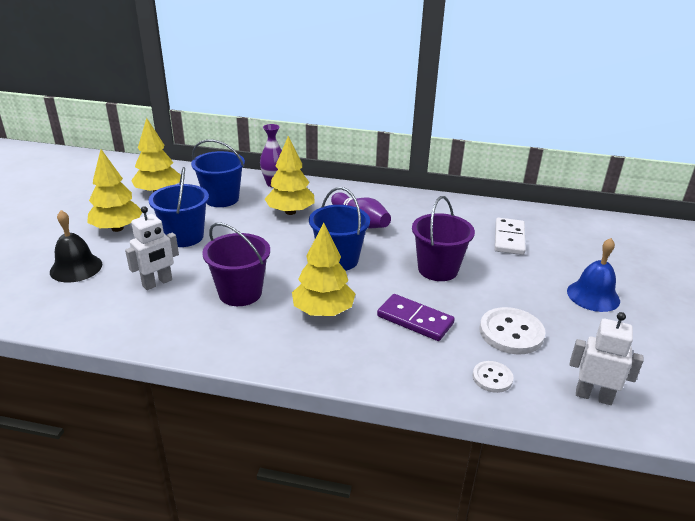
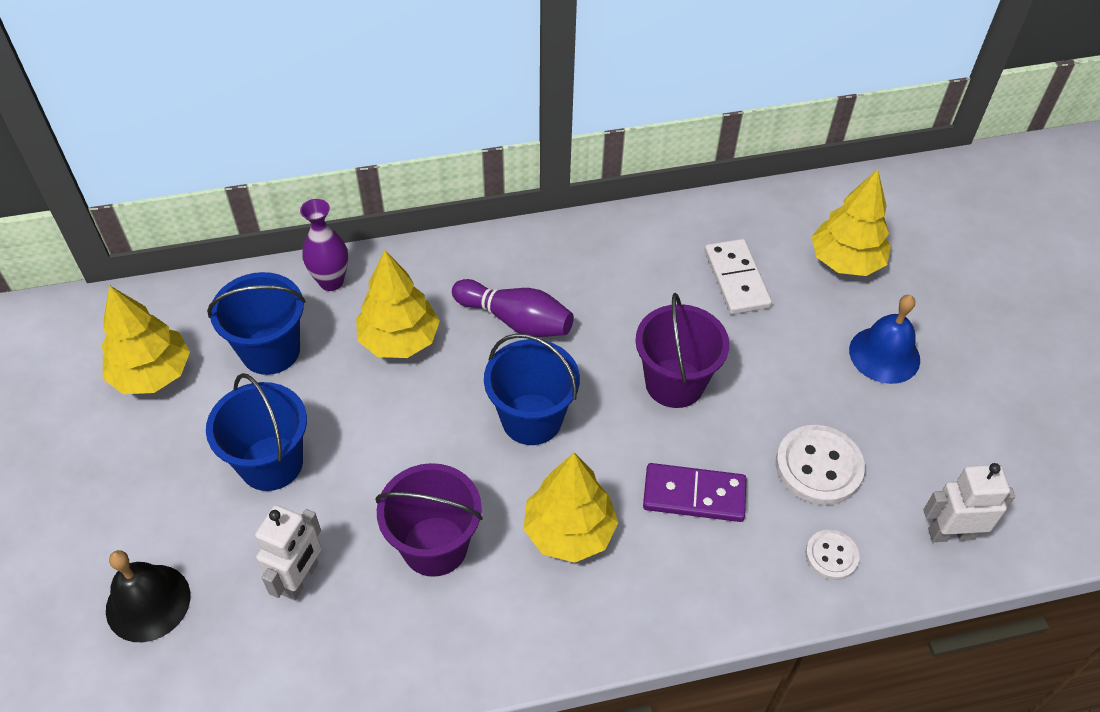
camera: 25 degrees left, 20 degrees up
(117, 228) = (148, 488): yellow tree -> yellow tree (845, 261)

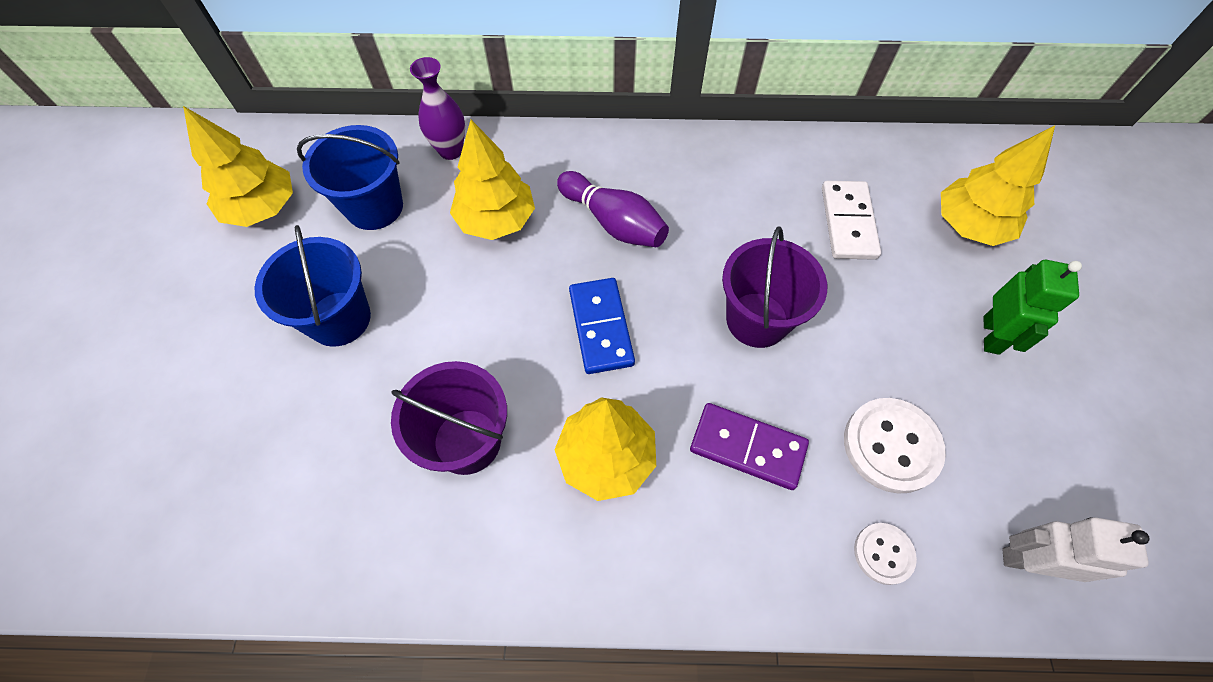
camera: 15 degrees right, 10 degrees up
(148, 602) = (180, 435): black bell -> none
(300, 579) = (327, 445): white robot -> none
(531, 419) = (601, 327): blue bucket -> blue domino
(884, 354) = (991, 335): blue bell -> green robot

